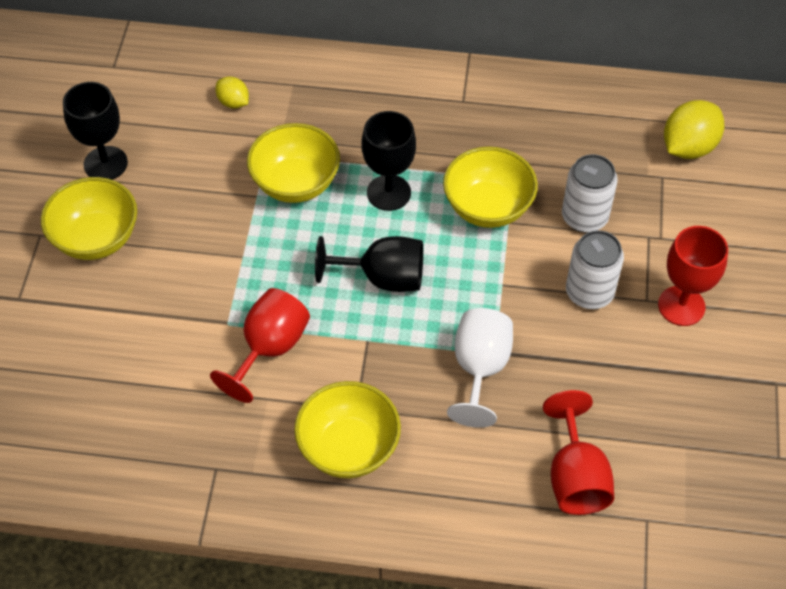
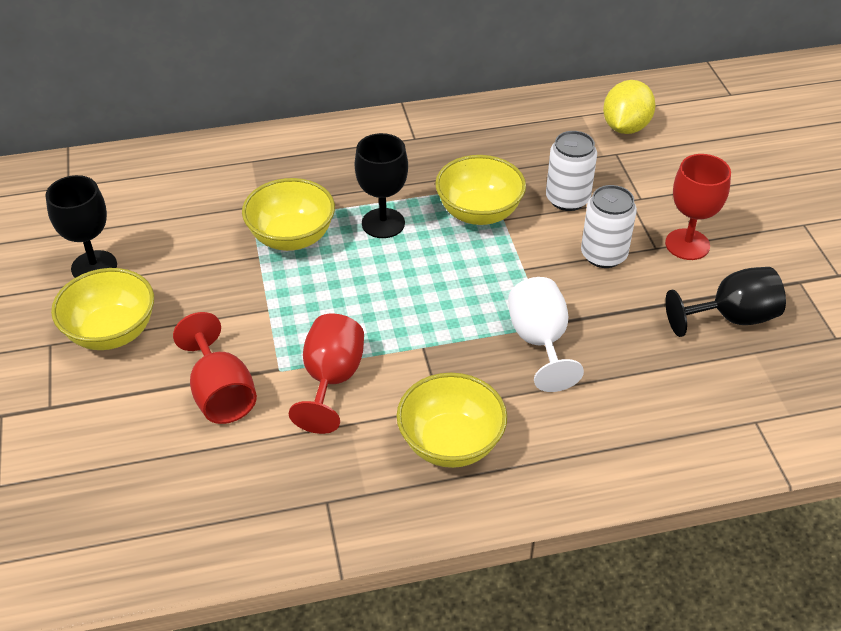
camera: 20 degrees left, 10 degrees down
(233, 102) = (201, 188): yellow lemon -> none
(383, 278) = (411, 292): black goblet -> black goblet (731, 318)
(575, 477) = (673, 405): red goblet -> red goblet (221, 393)

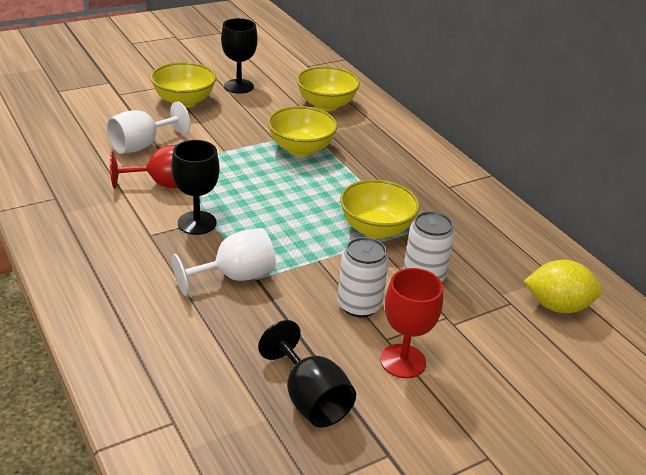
camera: 70 degrees right, 10 degrees down
(221, 393) = (142, 145): red goblet -> white goblet
(383, 223) = (337, 185): black goblet -> black goblet (197, 223)
(450, 443) = (115, 243): yellow bowl -> yellow bowl (326, 105)

